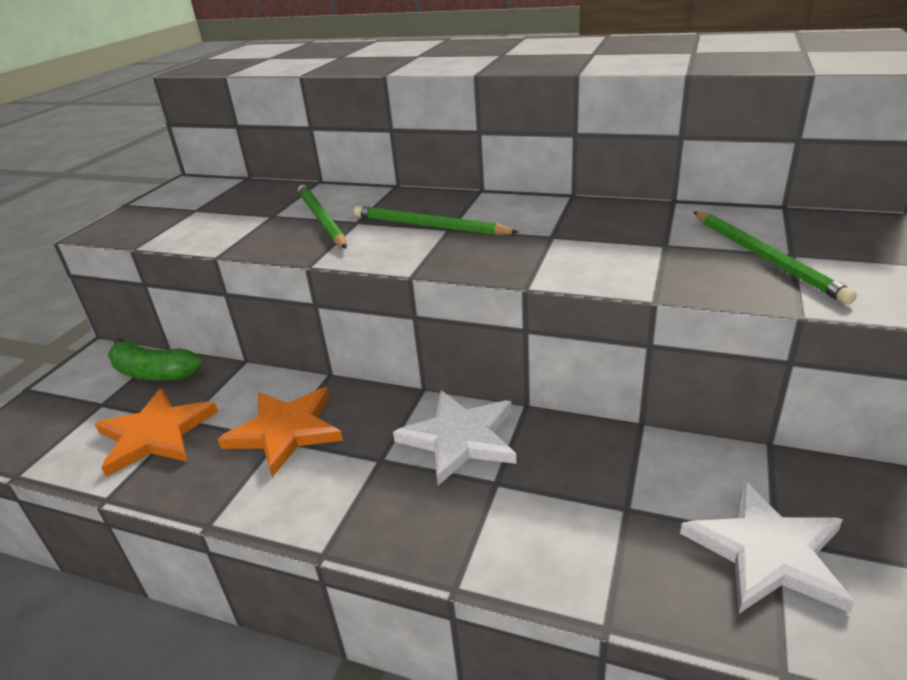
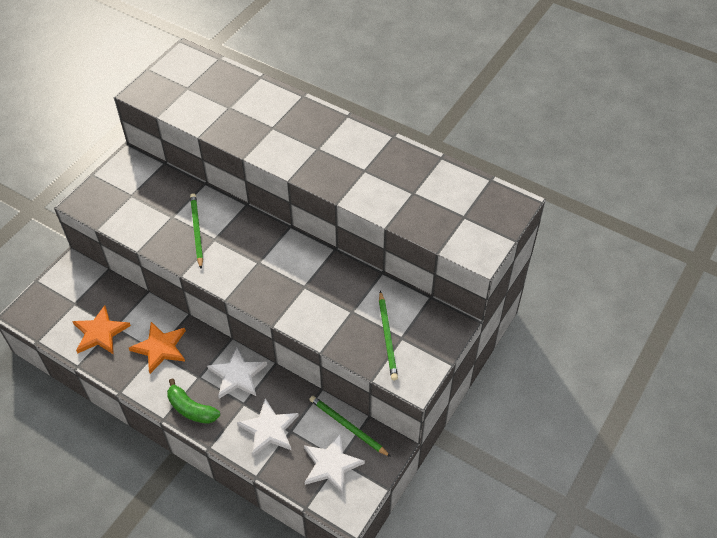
camera: 10 degrees right, 20 degrees up
(154, 373) = (101, 287): green banana -> green banana (191, 409)
(429, 226) = (249, 257): green pencil -> green pencil (348, 426)
(577, 516) = (269, 429): none -> white star

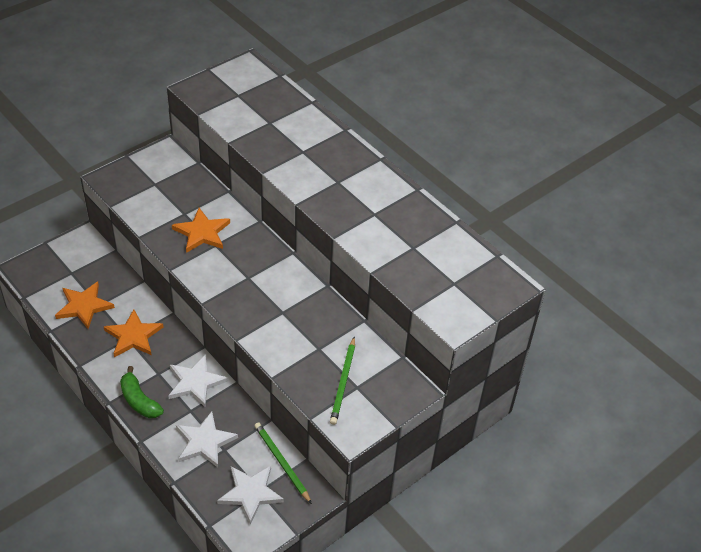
camera: 15 degrees right, 5 degrees down
(197, 231) = (202, 232): green pencil -> orange star

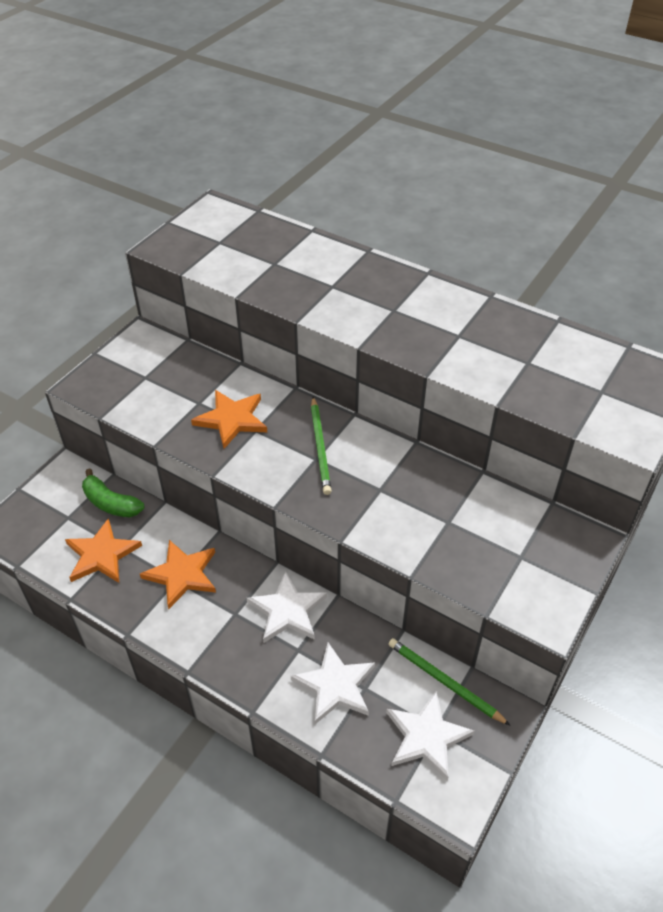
camera: 15 degrees left, 0 degrees up
(139, 400) = (226, 657): green banana -> green banana (111, 503)
(343, 382) = (501, 556): green pencil -> green pencil (320, 447)

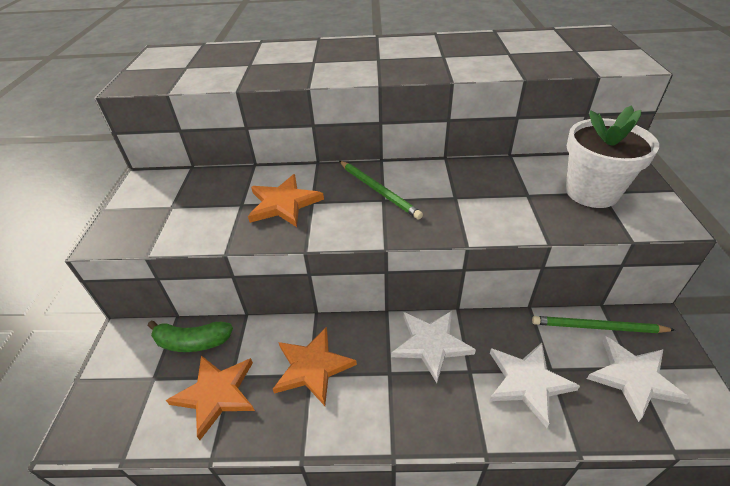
camera: 30 degrees left, 5 degrees down
(511, 551) = (591, 192): none -> white flower pot

